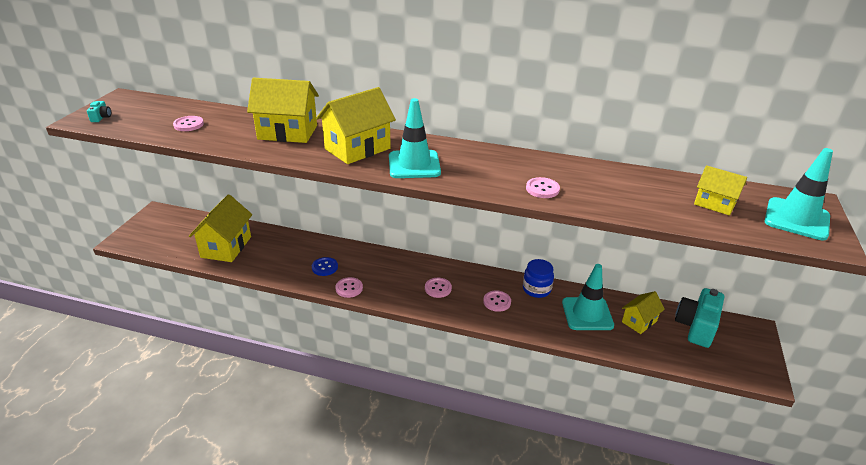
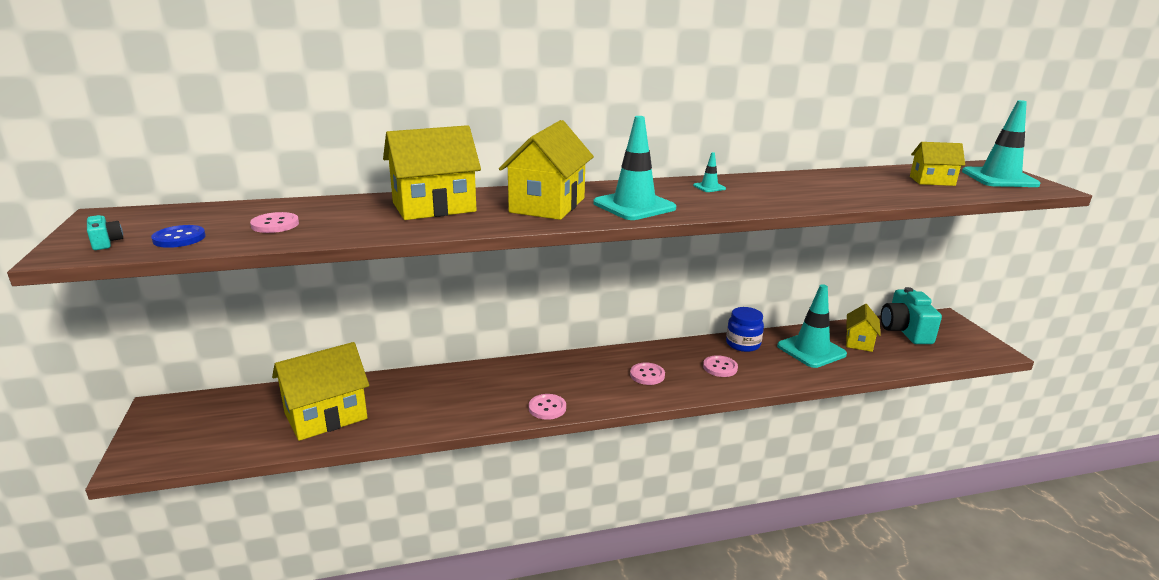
camera: 30 degrees left, 10 degrees down
(226, 247) = (326, 416): yellow house -> yellow house turned 75 degrees clockwise
(325, 267) = (491, 396): blue button -> blue button (179, 238)
(497, 160) = (709, 187): none -> turquoise traffic cone
(542, 189) = (788, 199): pink button -> none

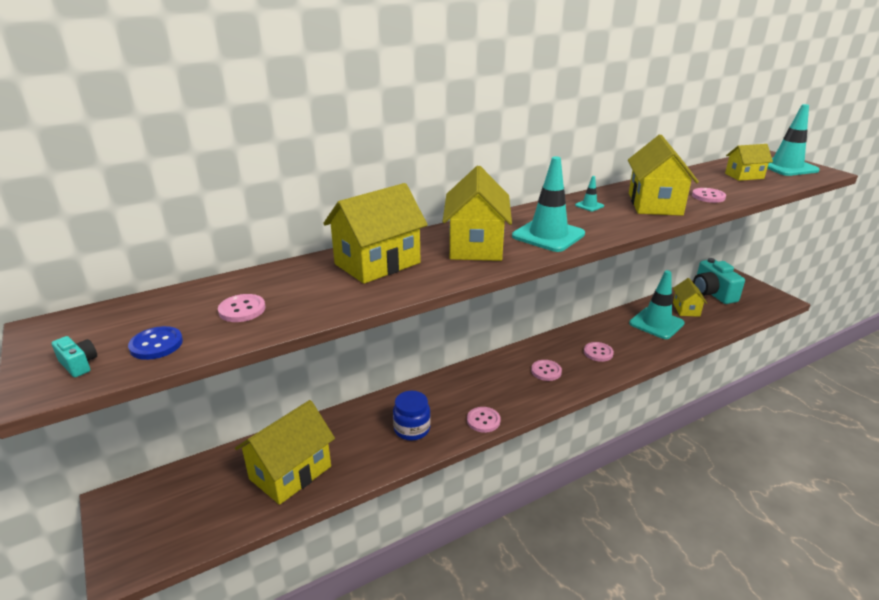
camera: 15 degrees left, 5 degrees up
(743, 344) = (603, 327): blue jar -> blue jar (412, 429)
(788, 193) = (654, 204): none -> yellow house
(862, 194) = (708, 196): none -> pink button

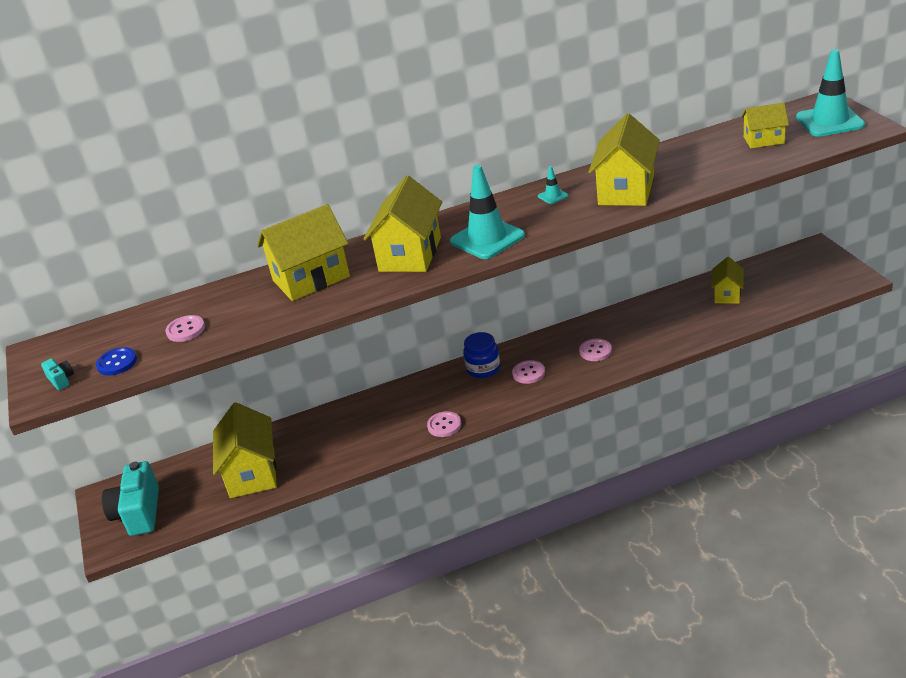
camera: 15 degrees right, 5 degrees up
(290, 472) = (252, 473): yellow house -> yellow house turned 60 degrees counterclockwise
(412, 429) = (372, 434): blue jar -> blue jar (483, 368)
(656, 323) = (681, 314): turquoise traffic cone -> none
(708, 196) = (695, 176): pink button -> none
(712, 293) = (772, 272): turquoise camera -> turquoise camera (138, 513)

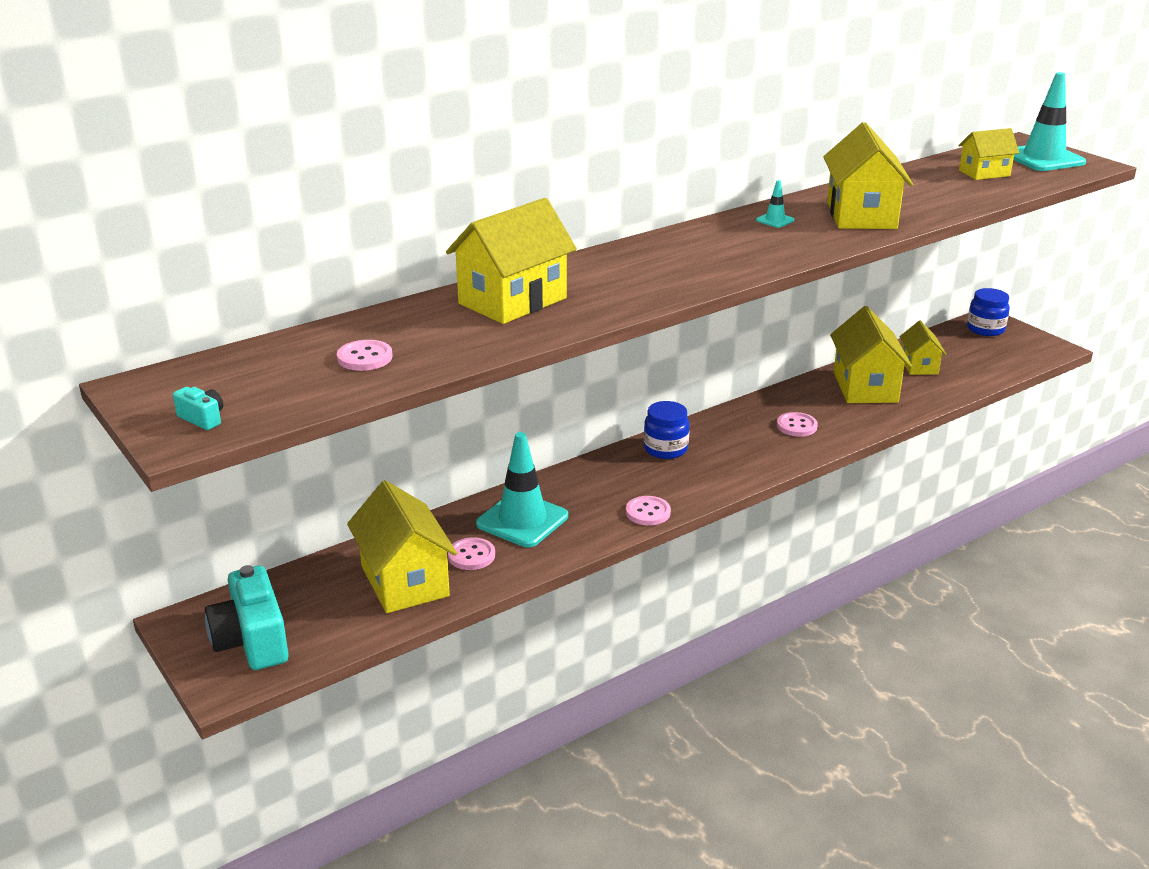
camera: 20 degrees left, 5 degrees down
(117, 363) = (281, 396): blue button -> none
(410, 254) = (633, 275): yellow house -> yellow house (865, 387)
(487, 239) = (724, 260): turquoise traffic cone -> turquoise traffic cone (522, 520)
(528, 373) = (726, 452): pink button -> pink button (471, 555)
(806, 257) = (985, 329): none -> blue jar

